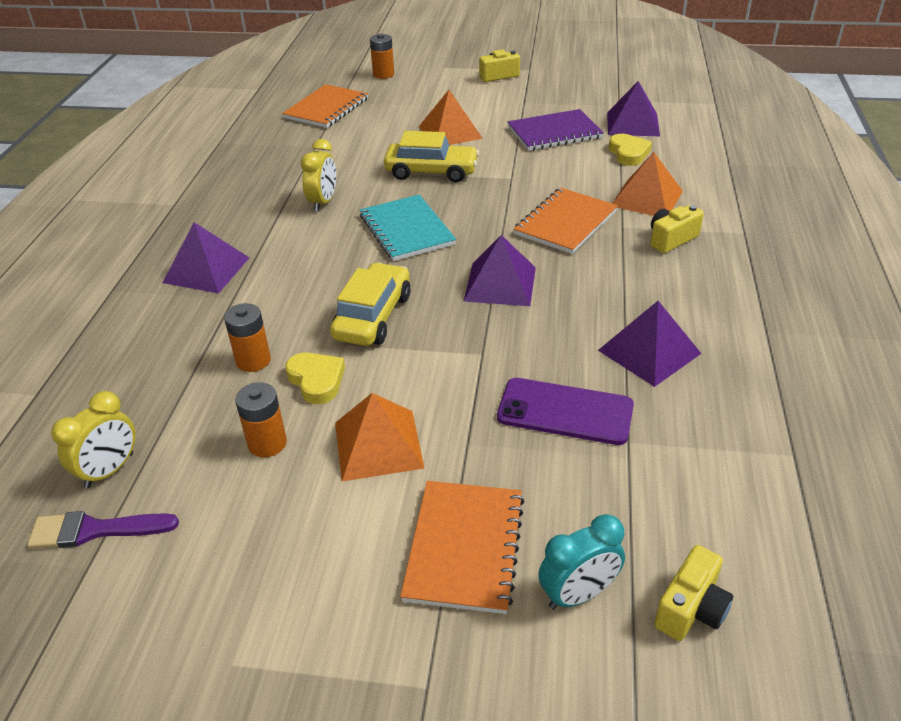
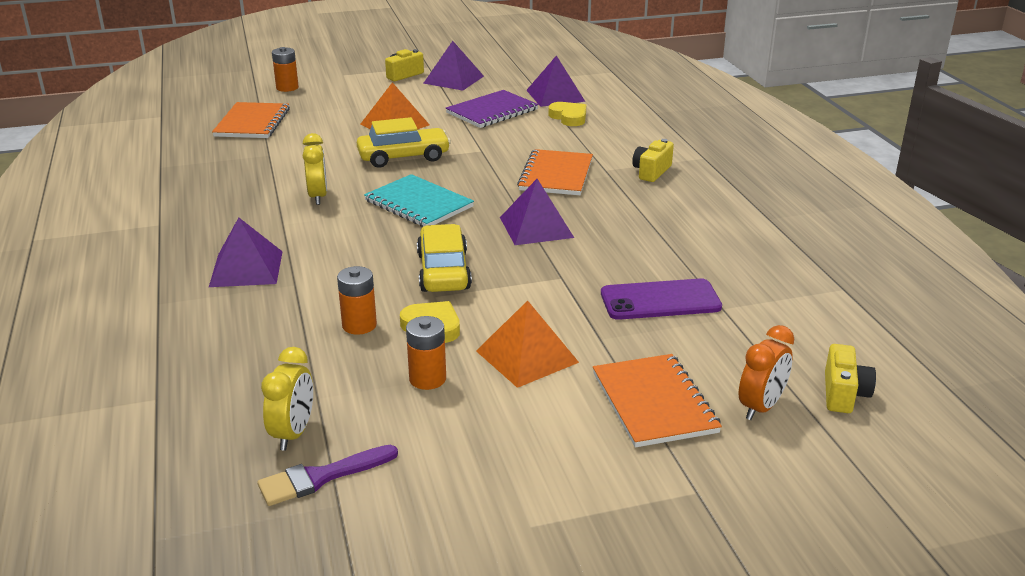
camera: 25 degrees left, 10 degrees down
(578, 594) = (761, 407): turquoise clock -> orange clock
(646, 198) = (609, 147): orange pyramid -> none
(649, 351) = (693, 248): purple pyramid -> purple pyramid (453, 79)

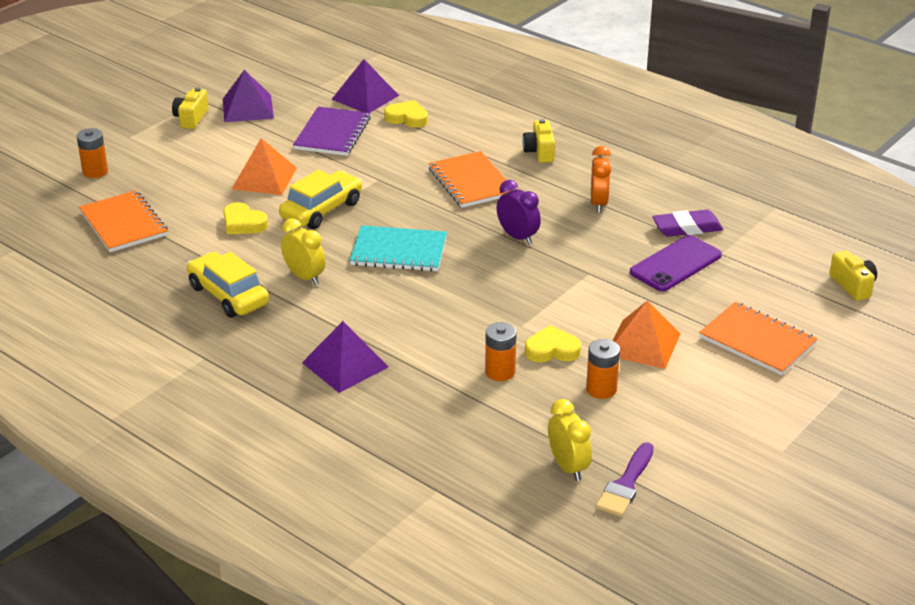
camera: 35 degrees left, 5 degrees up
(332, 148) = (243, 223): none -> yellow heart
(443, 271) = (500, 303): yellow car -> yellow car (228, 295)
(536, 227) = (517, 237): purple pyramid -> purple clock
(716, 274) = (687, 228): none -> purple eraser
(761, 407) = (819, 316): orange clock -> orange clock (599, 203)

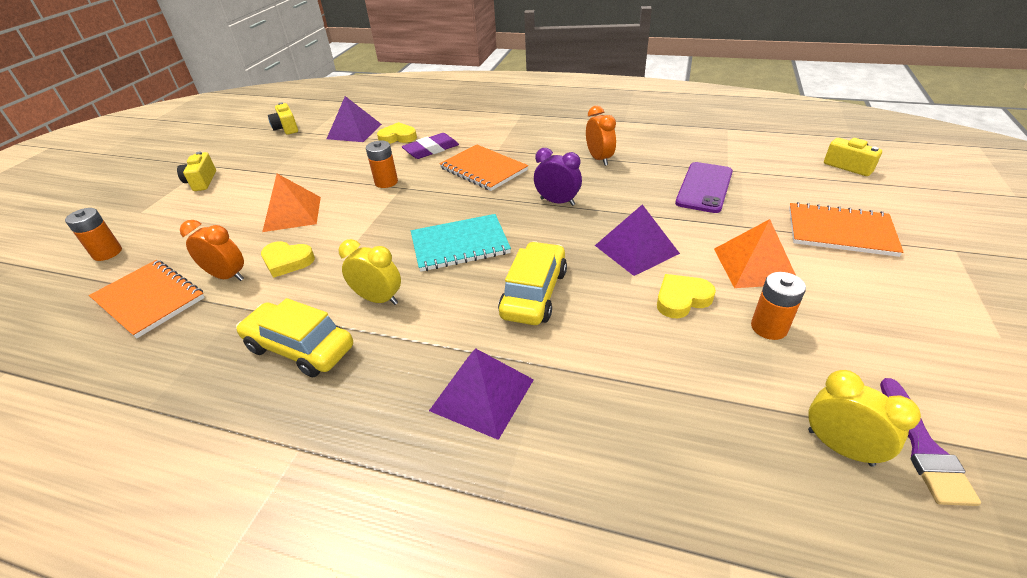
camera: 20 degrees left, 5 degrees up
(190, 222) = (227, 276): none -> orange clock
(247, 108) = (254, 162): purple pyramid -> purple pyramid (636, 249)
(321, 210) = (362, 227): yellow car -> yellow car (534, 293)
(332, 133) = (340, 163): purple notebook -> none
(500, 372) = (655, 343): orange battery -> orange battery (386, 182)
(539, 152) = (521, 135): yellow camera -> yellow camera (286, 128)
(687, 228) = (683, 158): purple eraser -> purple eraser (431, 150)

